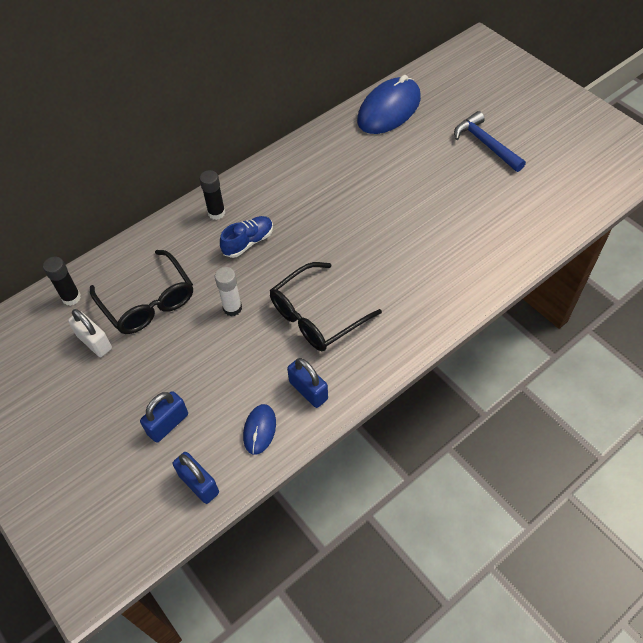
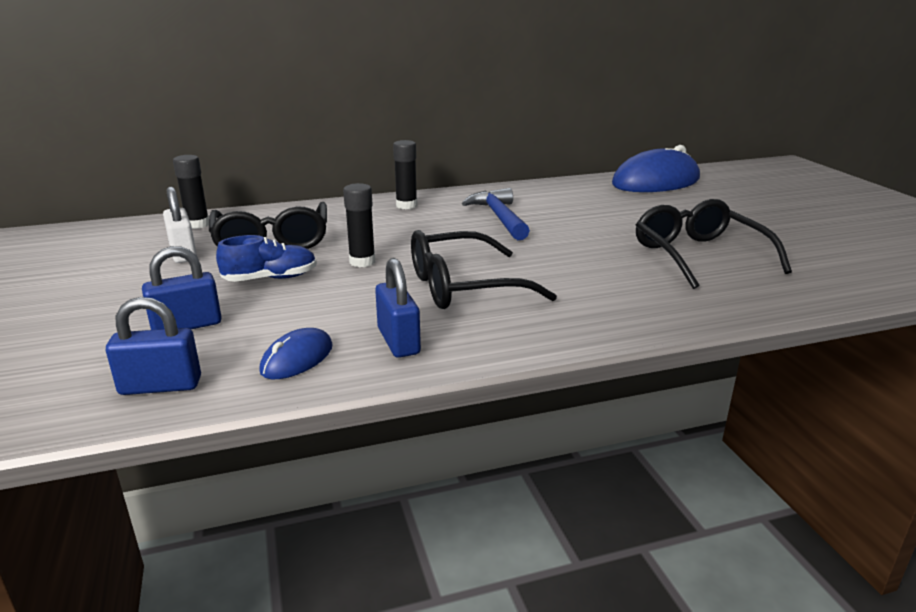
camera: 20 degrees right, 30 degrees down
(199, 484) = (160, 386): blue padlock -> blue padlock turned 75 degrees counterclockwise
(232, 308) = (362, 262): white glue stick -> black glue stick
(248, 242) = (424, 226): blue shoe -> blue shoe (270, 278)
(450, 222) = (699, 255): none -> black glasses
(485, 144) = (774, 215): blue hammer -> blue hammer (499, 217)

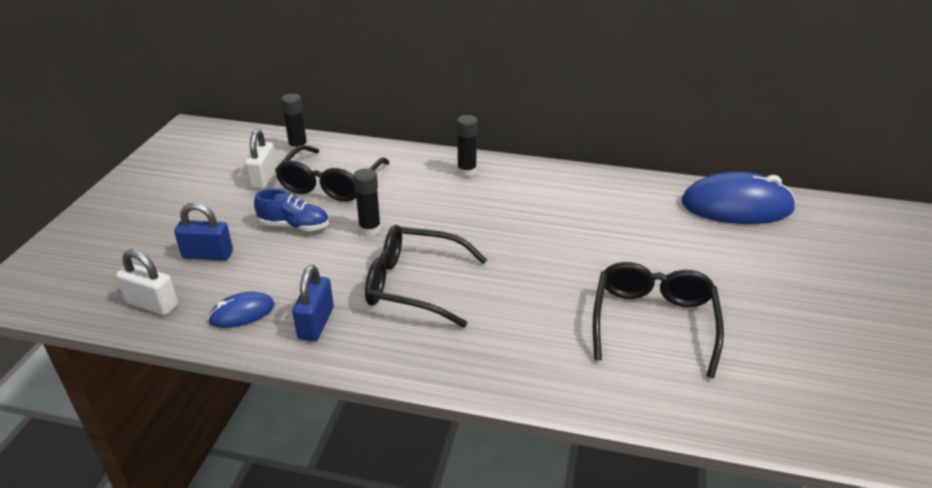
camera: 30 degrees right, 10 degrees up
(160, 386) = (152, 304): blue padlock -> white padlock
(499, 217) = (528, 211): blue hammer -> none

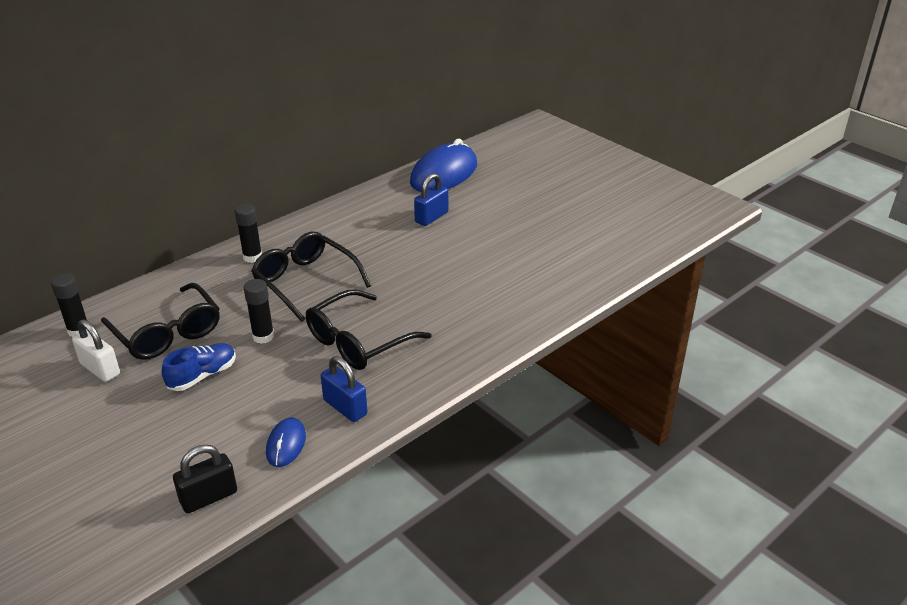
camera: 55 degrees left, 0 degrees up
(152, 304) = (209, 497): white padlock -> black padlock
(208, 255) = (178, 441): blue padlock -> blue padlock (431, 217)
(653, 322) = (508, 261): black glasses -> black glasses (305, 282)

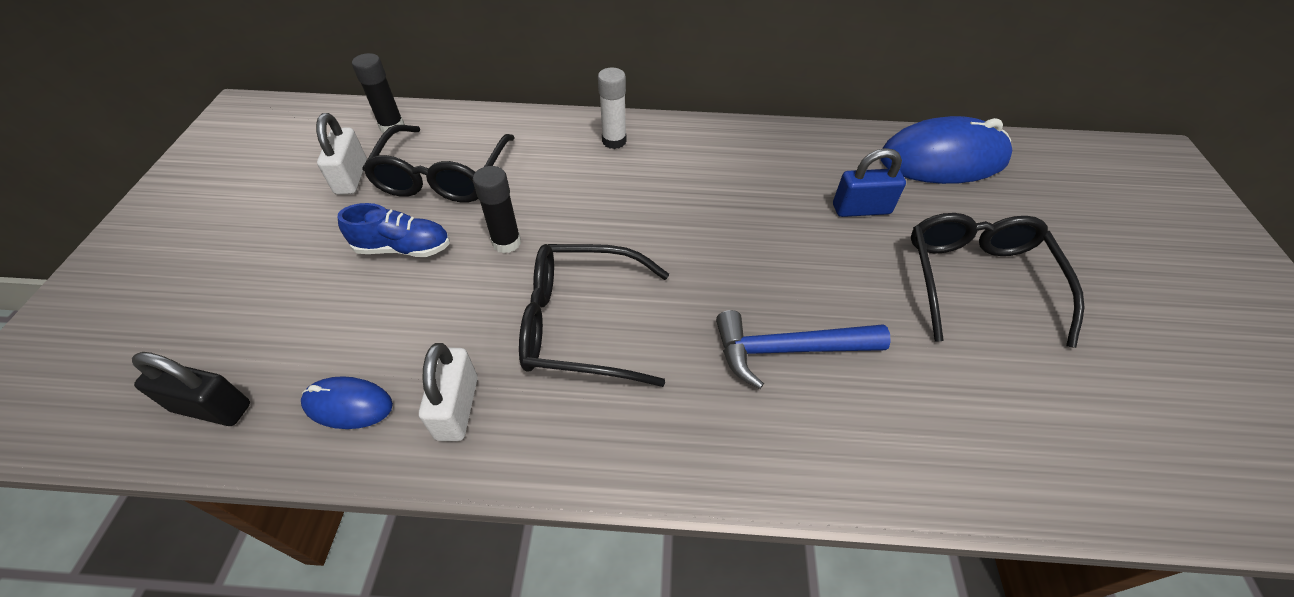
camera: 45 degrees right, 15 degrees up
(252, 257) = (614, 141): black glue stick -> white glue stick
(286, 444) = (348, 405): blue mouse -> blue mouse turned 45 degrees clockwise
(305, 282) = (625, 204): black glasses -> black glasses (976, 281)
(345, 407) = (457, 408): blue padlock -> white padlock
(467, 291) = (788, 350): none -> blue hammer

